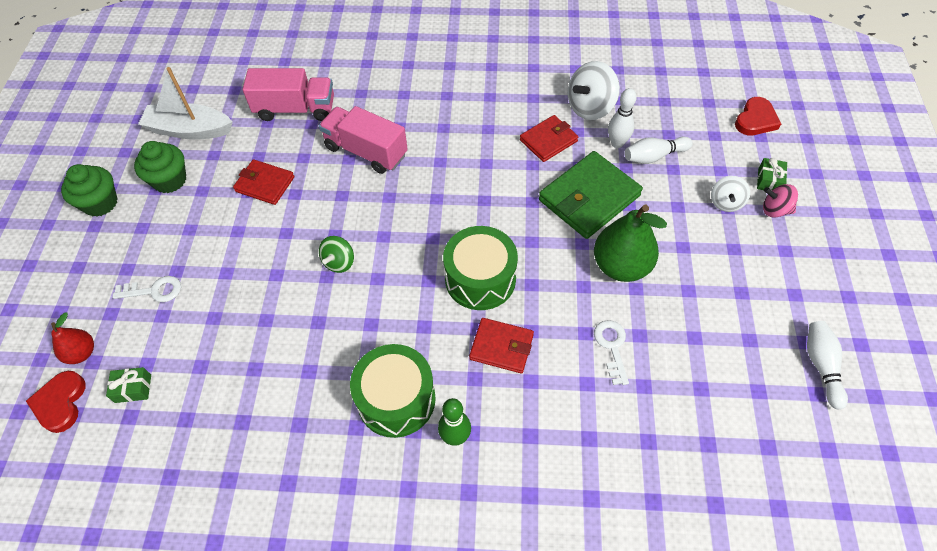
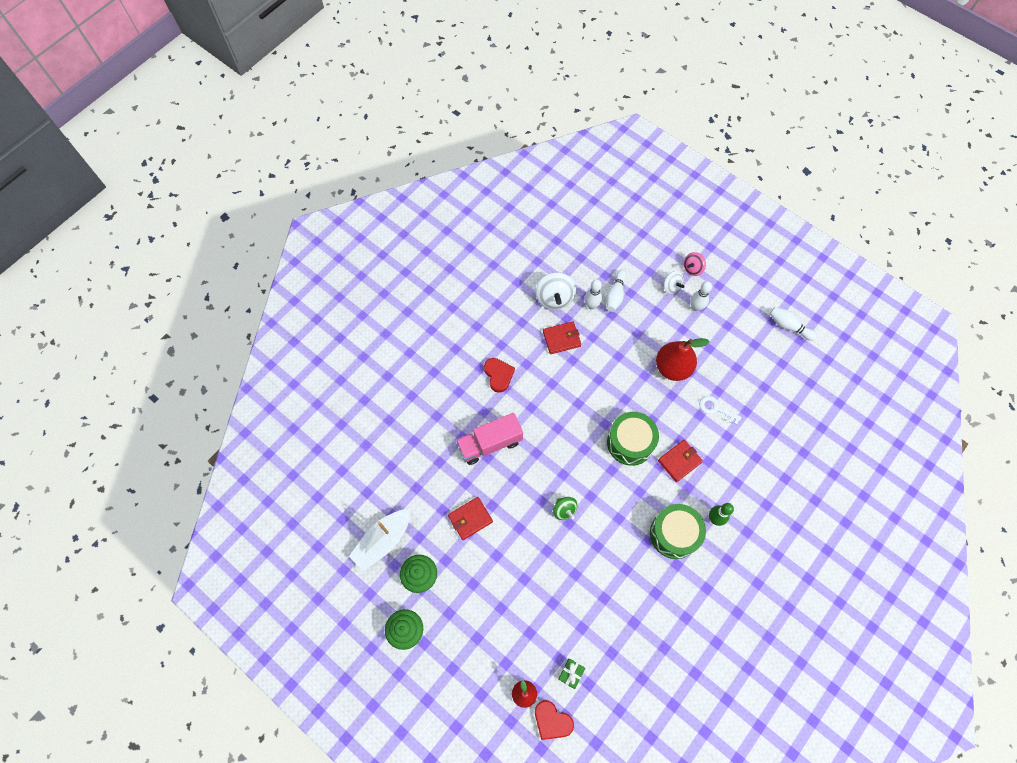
camera: 55 degrees left, 10 degrees up
(154, 291) = (507, 629): white key -> none
(295, 109) = (418, 464): pink truck -> none
(548, 140) = (561, 339): red wallet -> red wallet turned 75 degrees clockwise
(589, 198) = (618, 349): green wallet -> none
(621, 266) = (672, 368): green pear -> red pear
(727, 243) = (696, 307): none -> white bowling pin
(755, 120) = (629, 225): red heart -> red heart (498, 375)
(769, 180) = (673, 255): green gift -> none

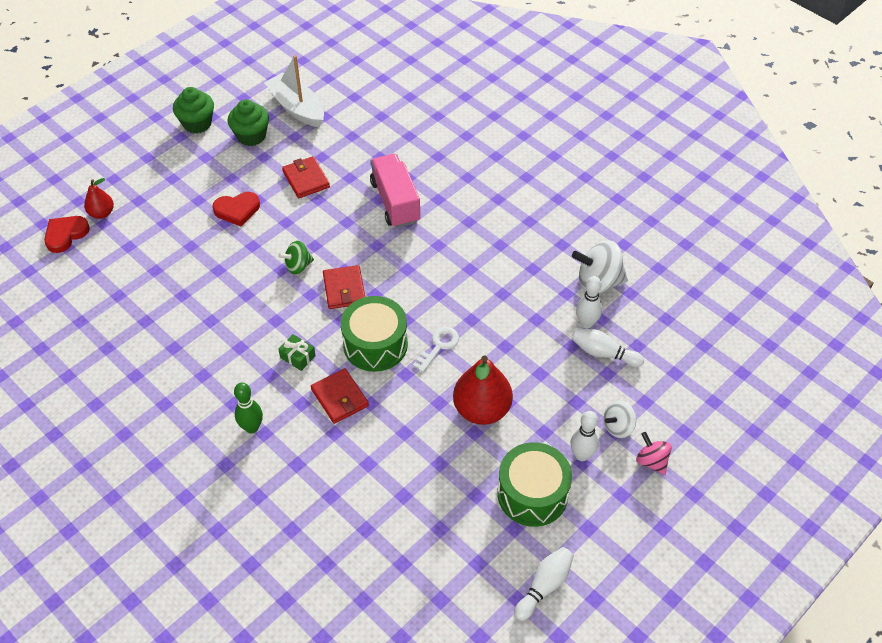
camera: 95 degrees right, 15 degrees down
(498, 375) = (486, 216): red heart -> red heart (237, 210)
(561, 339) = (535, 284): red wallet -> red wallet (344, 289)
(571, 673) = (108, 255): green gift -> green gift (297, 357)
(674, 534) = (242, 377): green drum -> green drum (532, 494)
(716, 409) = (411, 455): white key -> white key (438, 346)

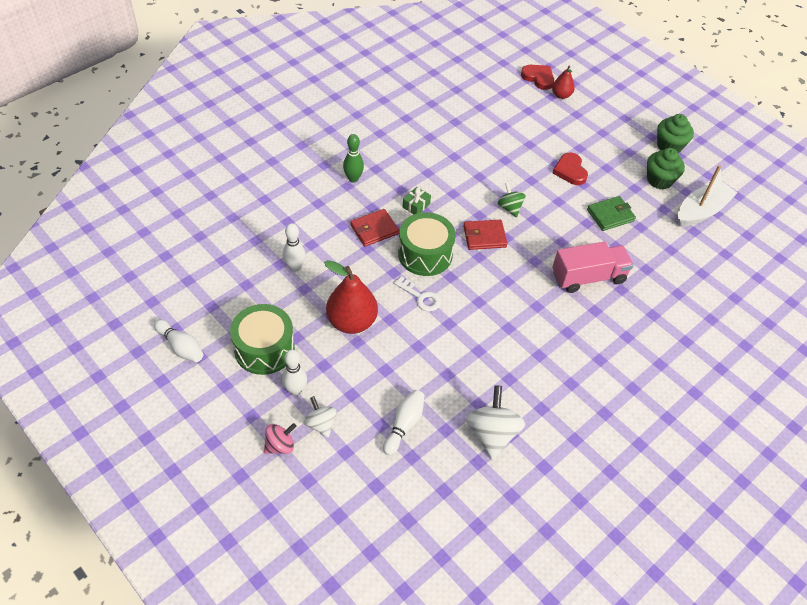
camera: 90 degrees right, 0 degrees up
(306, 179) = (610, 215): red wallet -> green wallet
(586, 323) = (441, 415): white bowling pin -> white bowling pin (295, 267)

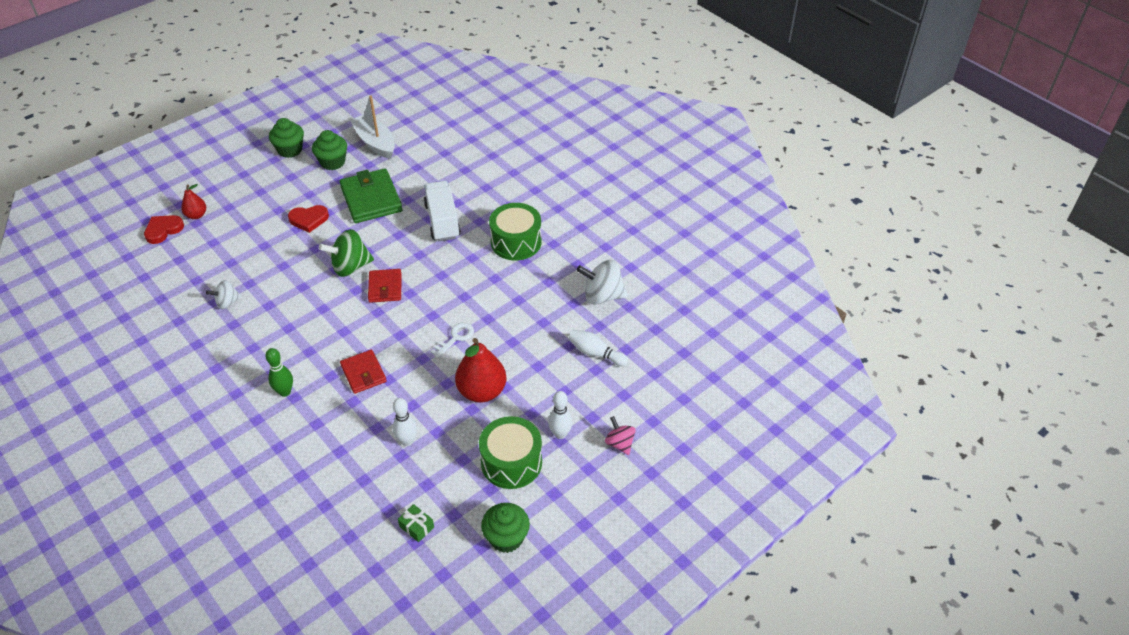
camera: 85 degrees left, 5 degrees down
(181, 347) = (506, 538): white bowling pin -> green cupcake
(320, 424) = (596, 413): white spinning top -> white spinning top (227, 302)
(416, 205) = (335, 338): green gift -> green gift (416, 527)
(425, 254) = (402, 333): green drum -> green drum (516, 242)
(509, 208) = (350, 267): green spinning top -> green spinning top, size x1.68
(588, 277) = (442, 221): pink truck -> white truck
(610, 215) = (371, 199): green wallet -> green wallet, size x1.67

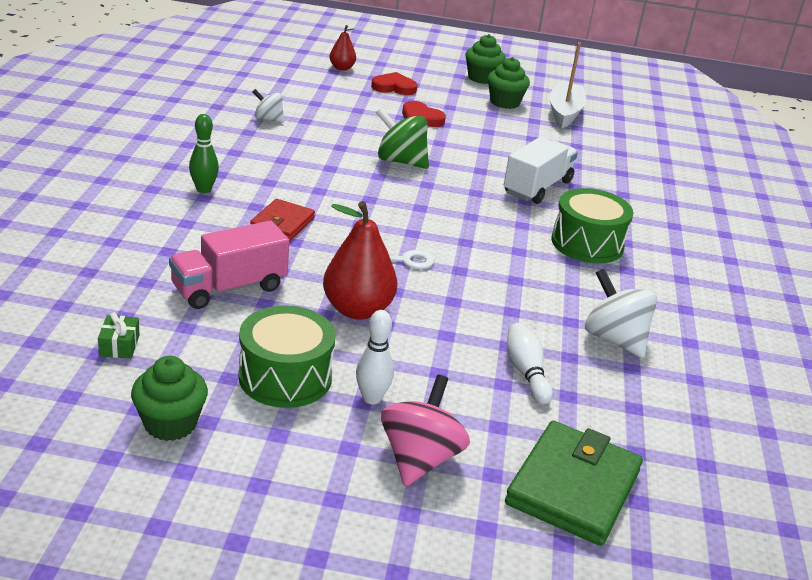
camera: 45 degrees right, 15 degrees down
(163, 230) = (304, 61): red heart -> red heart (394, 87)
(371, 199) = (497, 138): green wallet -> green wallet (573, 487)
(385, 288) = (405, 190): red wallet -> none
(407, 441) = (229, 288): white bowling pin -> pink truck
(619, 443) = (420, 458): pink spinning top -> pink spinning top, size x1.68

